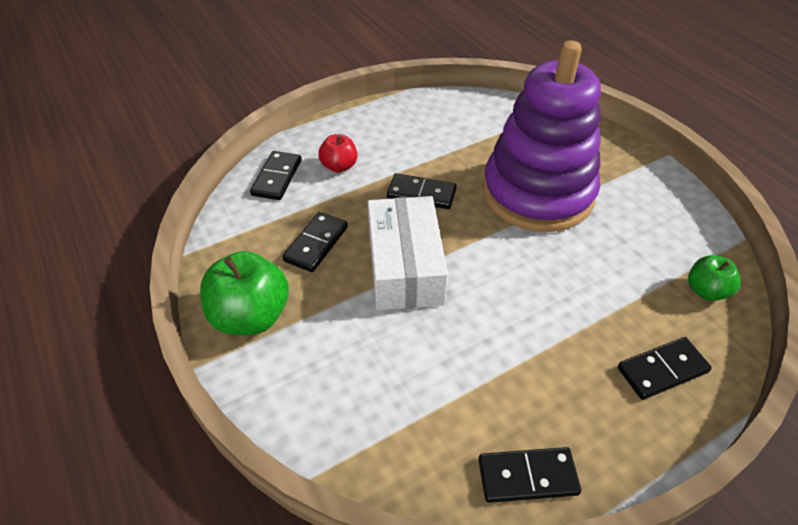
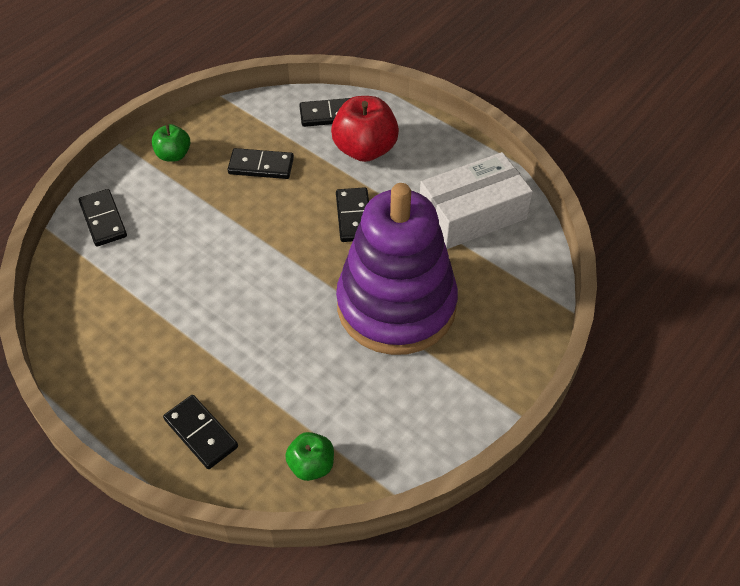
camera: 70 degrees right, 5 degrees up
(251, 316) = (173, 155): green apple -> green apple, size x0.57
(339, 166) = (365, 149): red apple -> red apple, size x1.75
(405, 267) = (256, 229): white box -> white box (472, 214)
(527, 476) = (78, 352): black domino -> black domino (103, 219)

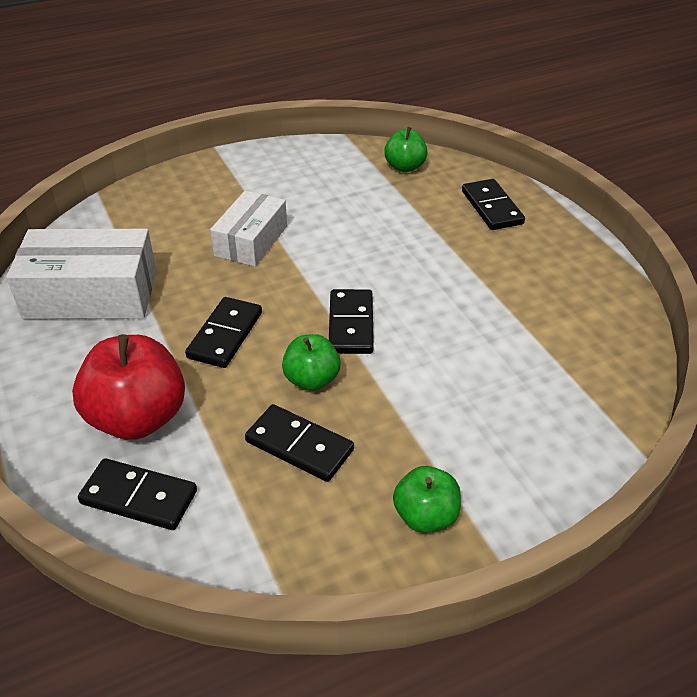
camera: 155 degrees left, 10 degrees down
(103, 219) = (560, 443): black domino -> black domino (351, 324)
(276, 206) = (312, 379): none -> green apple
(396, 306) = (251, 241): purple stacking toy -> white box

